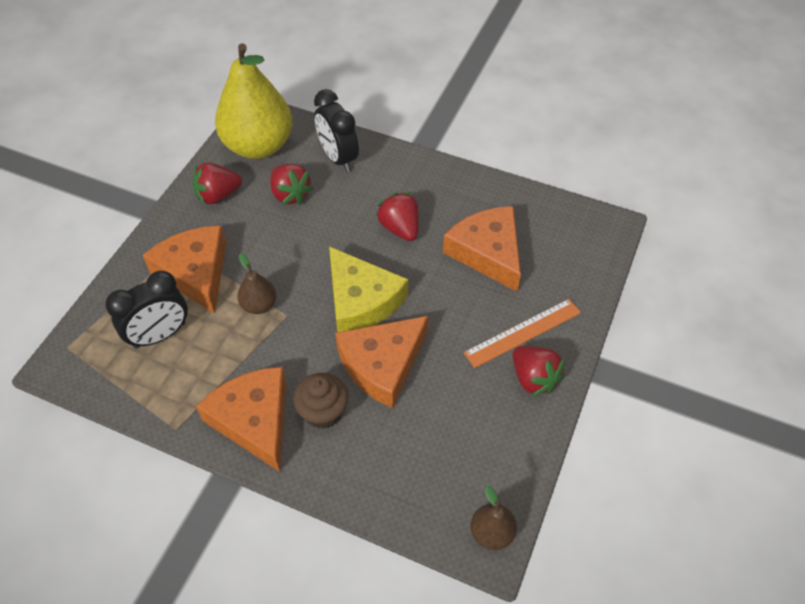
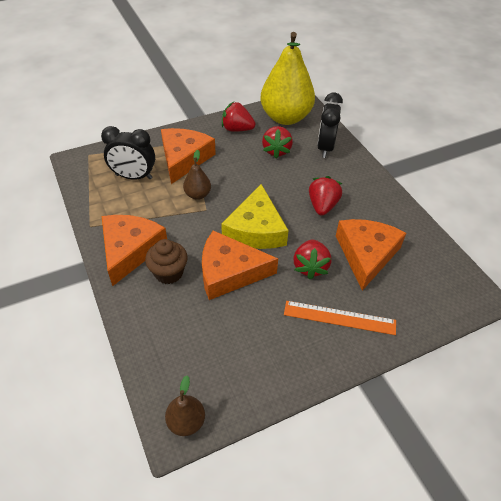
camera: 40 degrees right, 5 degrees down
(533, 379) = (316, 351): red strawberry -> red strawberry (310, 267)

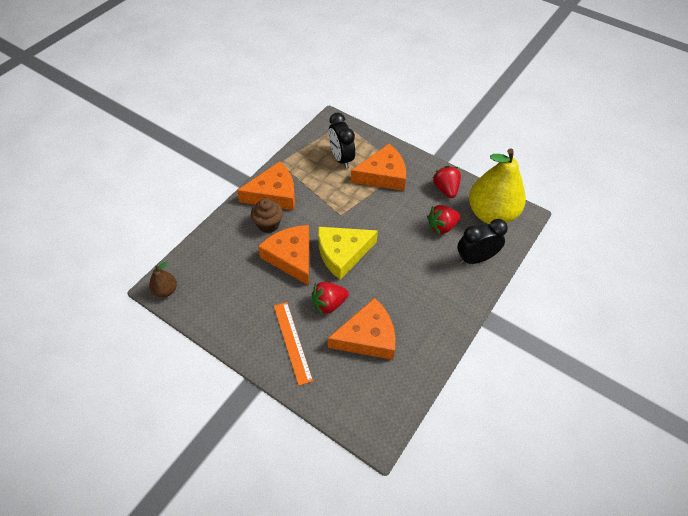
camera: 60 degrees right, 5 degrees up
(198, 195) = (351, 202): brown pear -> none
(322, 206) = (400, 285): red strawberry -> none

